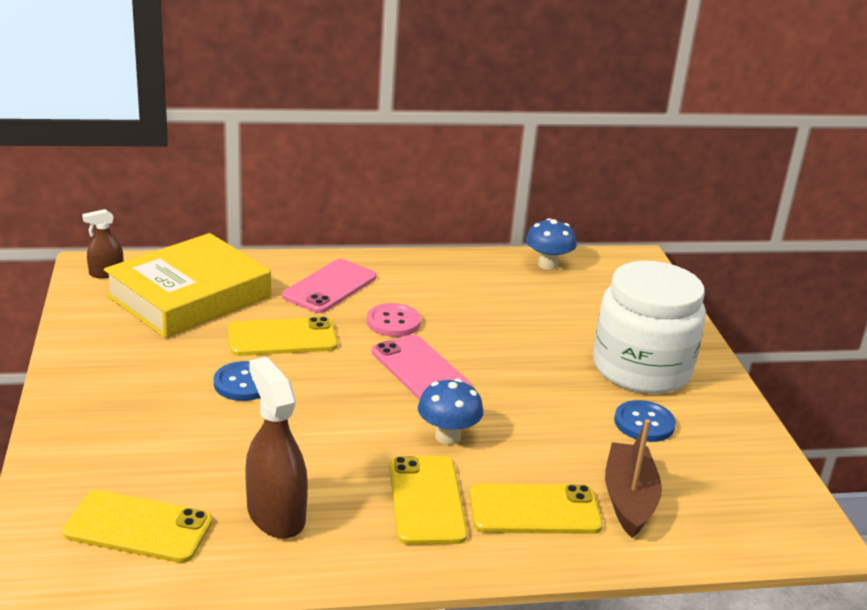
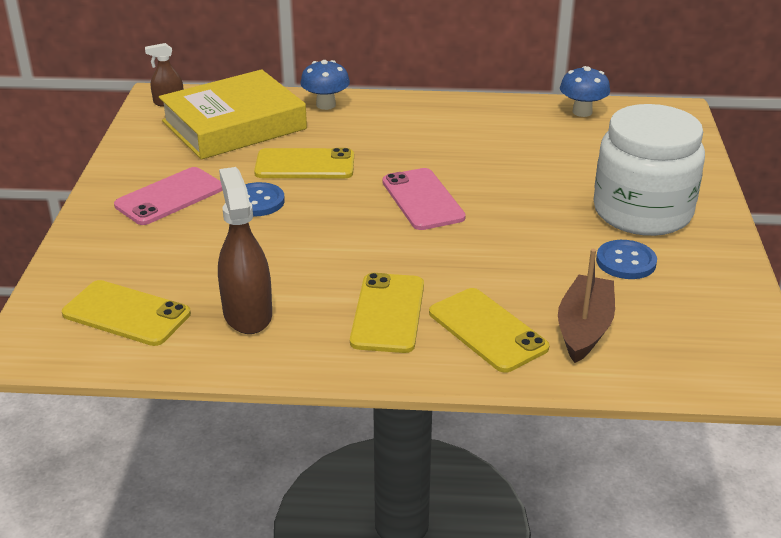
camera: 15 degrees right, 5 degrees up
(330, 287) = (364, 123): pink phone -> pink phone (170, 197)
(393, 322) = (412, 156): pink button -> none
(448, 436) = (428, 259): blue mushroom -> blue mushroom (326, 105)
(534, 510) = (487, 330): yellow phone -> yellow phone turned 45 degrees clockwise

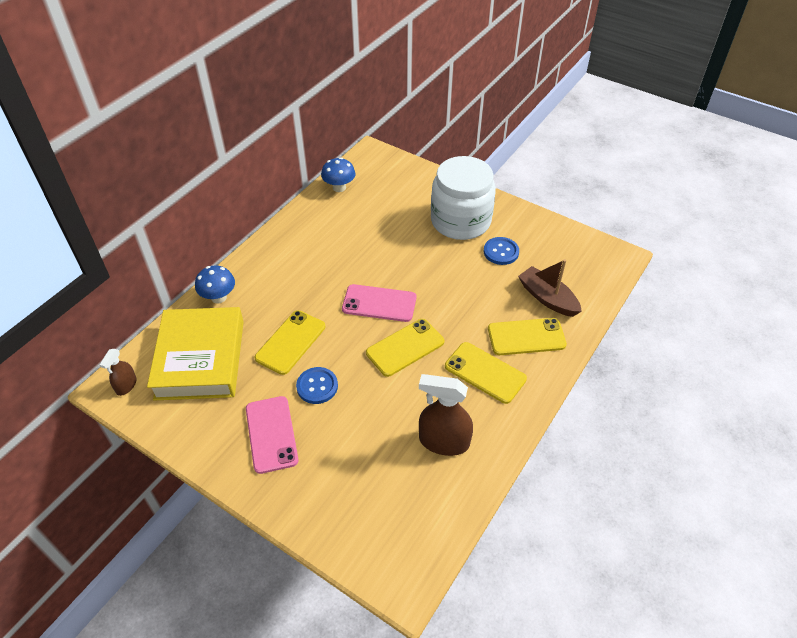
camera: 60 degrees left, 15 degrees up
(126, 314) = (402, 509): yellow phone -> yellow phone (405, 347)

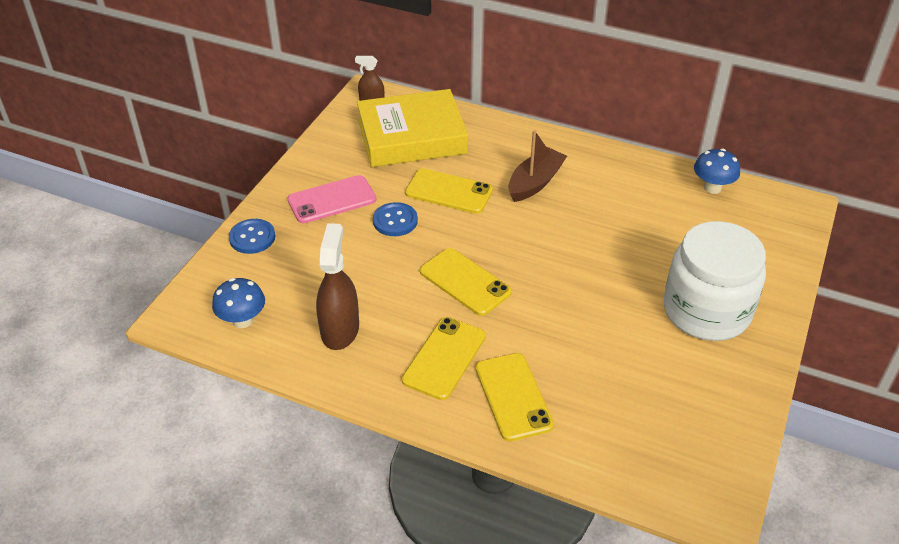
camera: 80 degrees right, 5 degrees down
(219, 297) = (495, 131): blue mushroom -> blue mushroom (242, 320)
(379, 303) = (526, 251): pink phone -> none
(501, 252) = (663, 359): blue button -> blue button (252, 237)
(547, 298) = (592, 417): brown boat -> brown boat (535, 182)

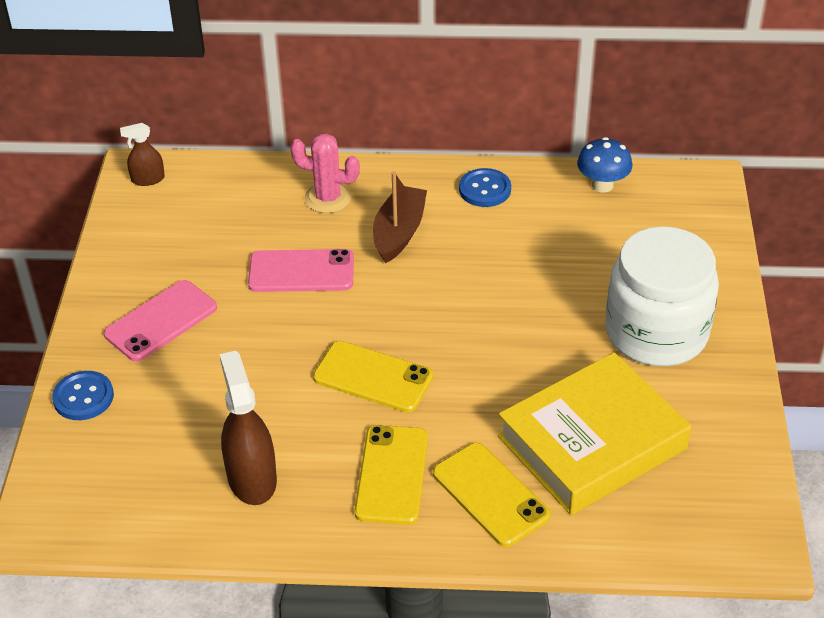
camera: 20 degrees left, 0 degrees up
(242, 320) = (125, 504): blue mushroom -> none
(395, 221) = (253, 326): blue button -> blue button (485, 189)
(412, 136) = (222, 213): yellow book -> yellow book (592, 442)
(449, 192) = (301, 271): yellow phone -> pink phone
(493, 145) = (328, 198): none -> pink cactus

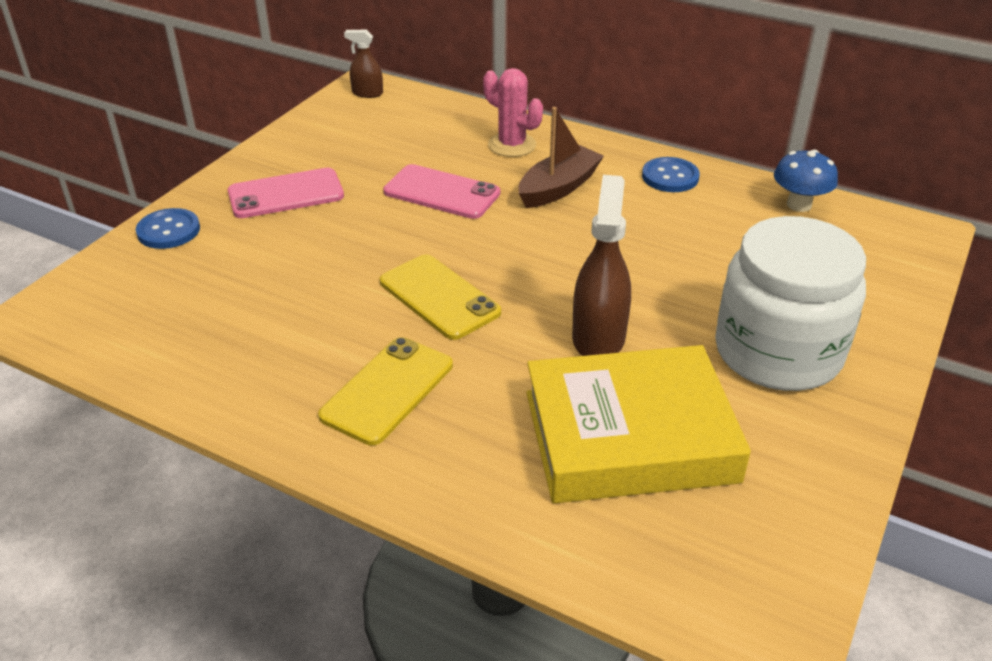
camera: 25 degrees right, 5 degrees down
(252, 478) = (251, 345): brown spray bottle -> brown spray bottle (598, 337)
(490, 494) = (476, 447): yellow phone -> none

